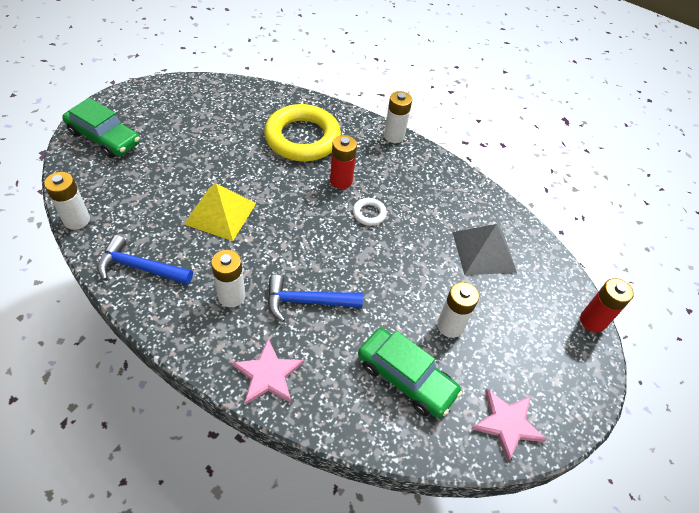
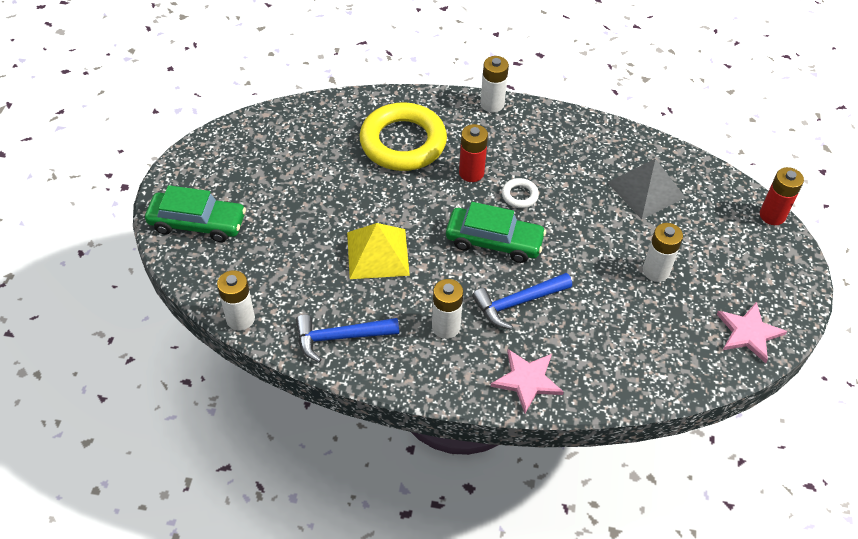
camera: 20 degrees left, 0 degrees up
(406, 378) = (645, 332): green car -> green car (494, 241)

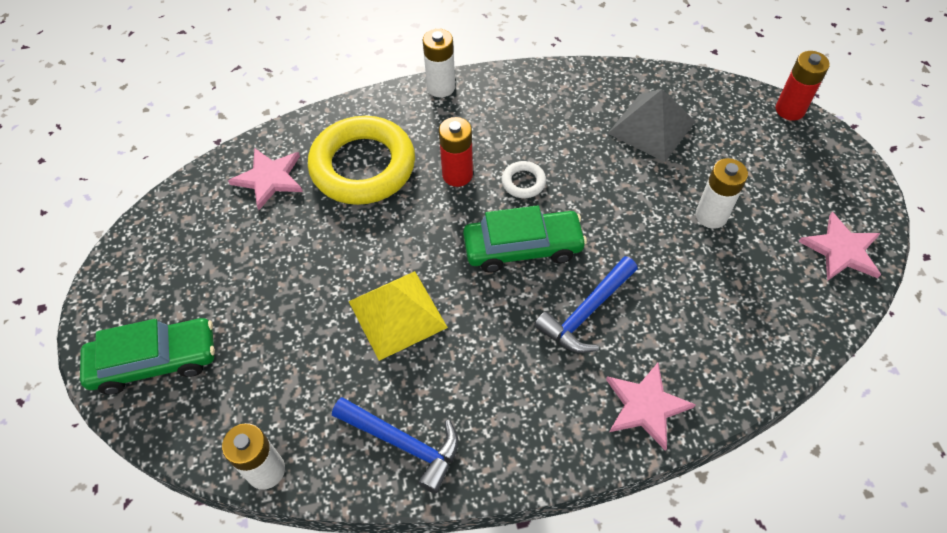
camera: 20 degrees left, 5 degrees up
(330, 128) = (269, 178): none -> pink star
(340, 337) = (403, 443): blue hammer -> blue hammer turned 120 degrees counterclockwise
(446, 327) = (521, 376): white battery -> none

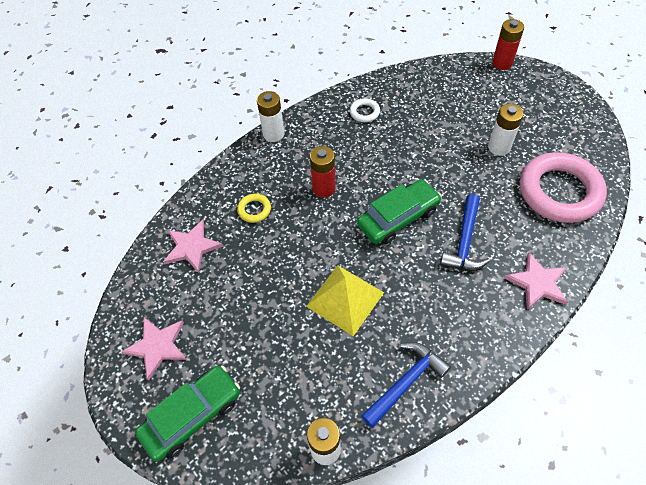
camera: 25 degrees left, 0 degrees up
(363, 166) = (254, 210): yellow ring -> yellow ring, size x0.41
(403, 443) = (405, 382): blue hammer -> blue hammer turned 45 degrees counterclockwise
(523, 182) = (370, 175): white ring -> white ring (364, 112)
(651, 127) = (427, 106): grey pyramid -> none
(755, 306) = (559, 192): none -> pink ring
(841, 250) = (584, 136): pink star -> pink star (157, 346)

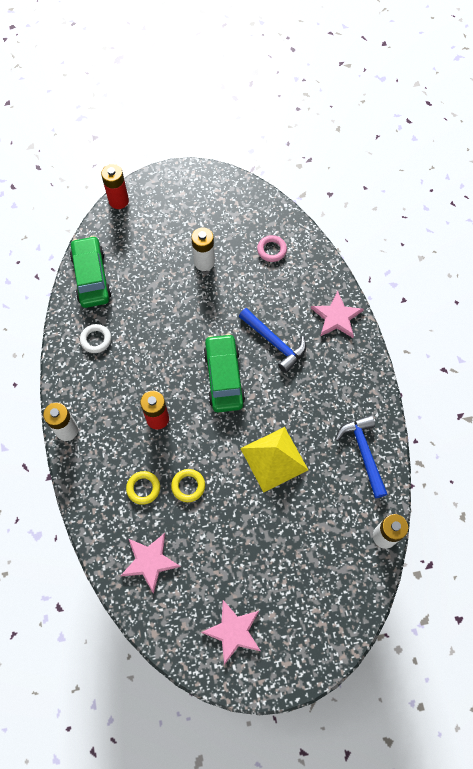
camera: 65 degrees left, 10 degrees up
(192, 415) = (309, 626): green car -> green car (91, 277)
(276, 242) = (188, 486): none -> yellow ring
(559, 192) = (271, 250): pink ring -> pink ring, size x0.41

